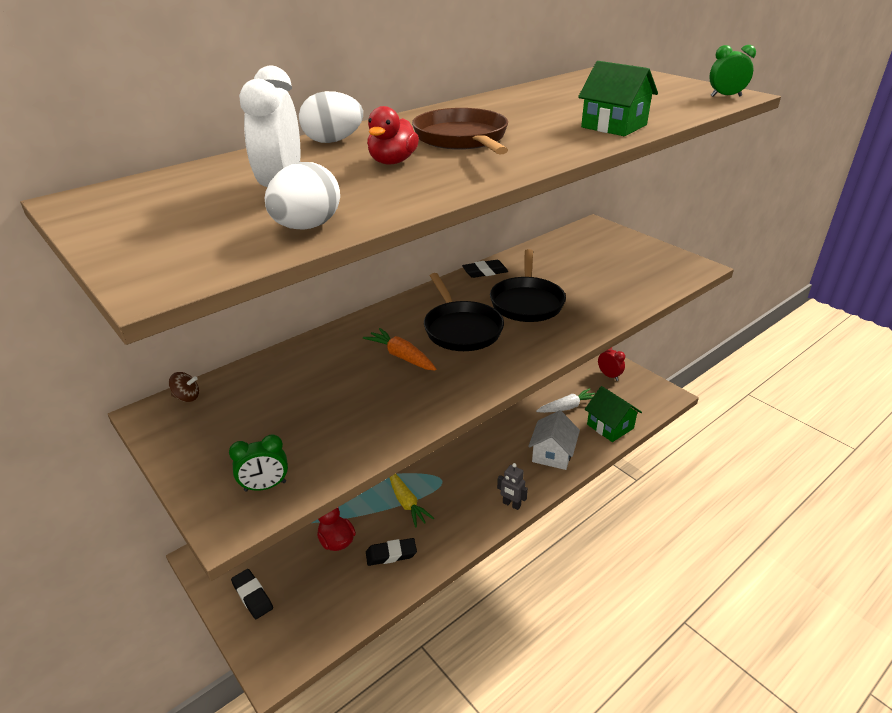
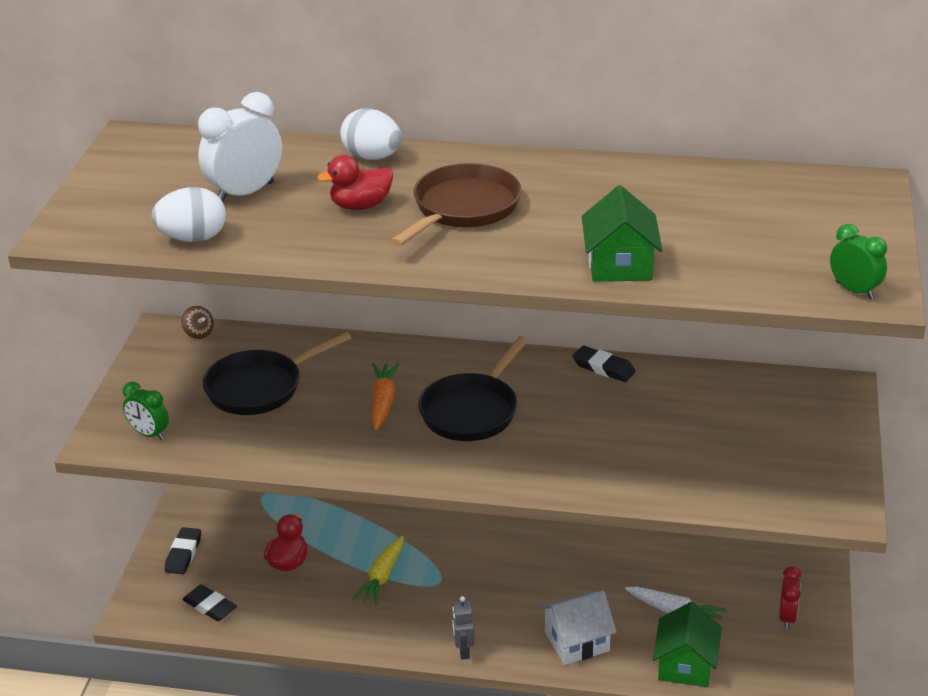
camera: 50 degrees right, 0 degrees up
(391, 554) = (311, 606): black eraser -> black eraser (210, 606)
(527, 302) = (578, 425): black pan -> black pan (259, 387)

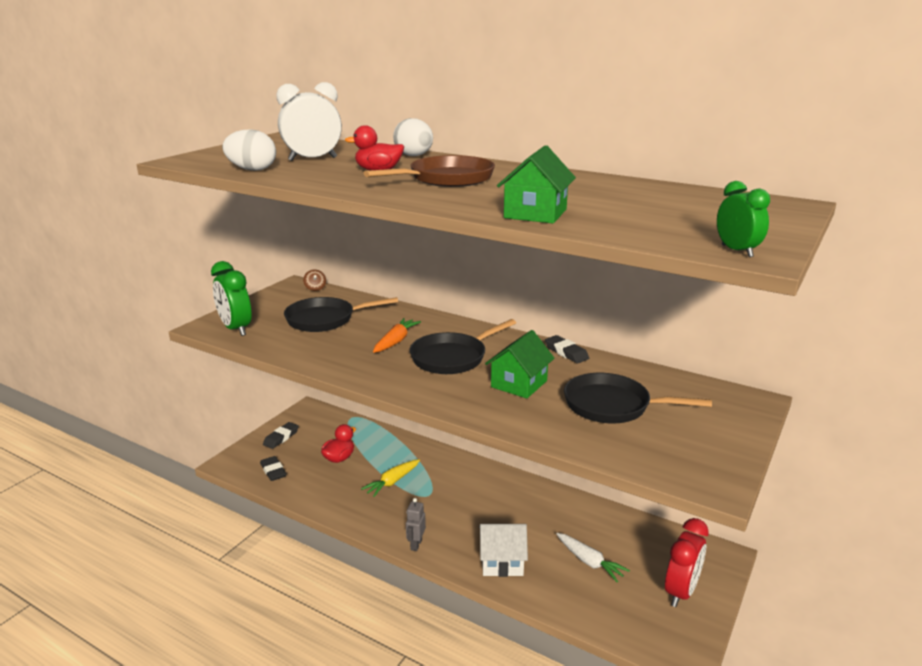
camera: 20 degrees right, 10 degrees down
(149, 434) = (236, 329): green clock -> green clock, size x1.65
(685, 665) = (578, 604): green house -> green house (519, 384)
(696, 435) = (612, 406): none -> black pan
(787, 617) = (681, 591): red clock -> red clock, size x1.65

